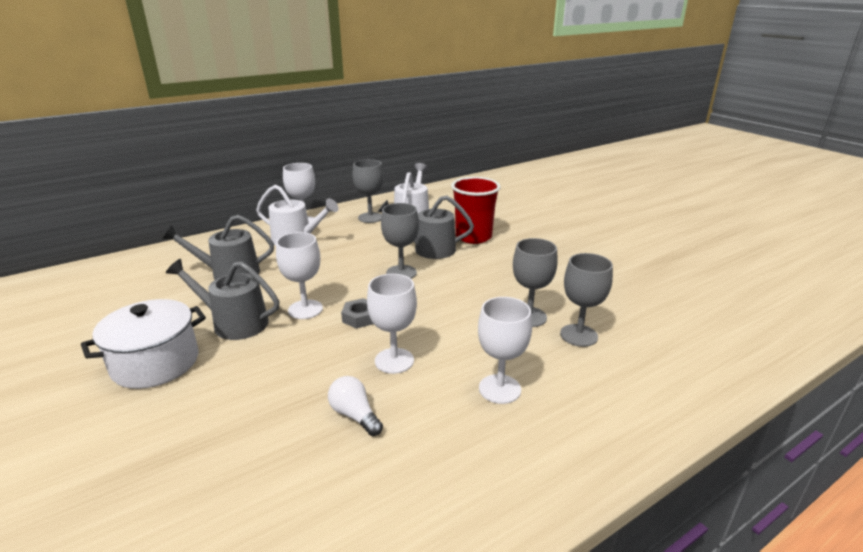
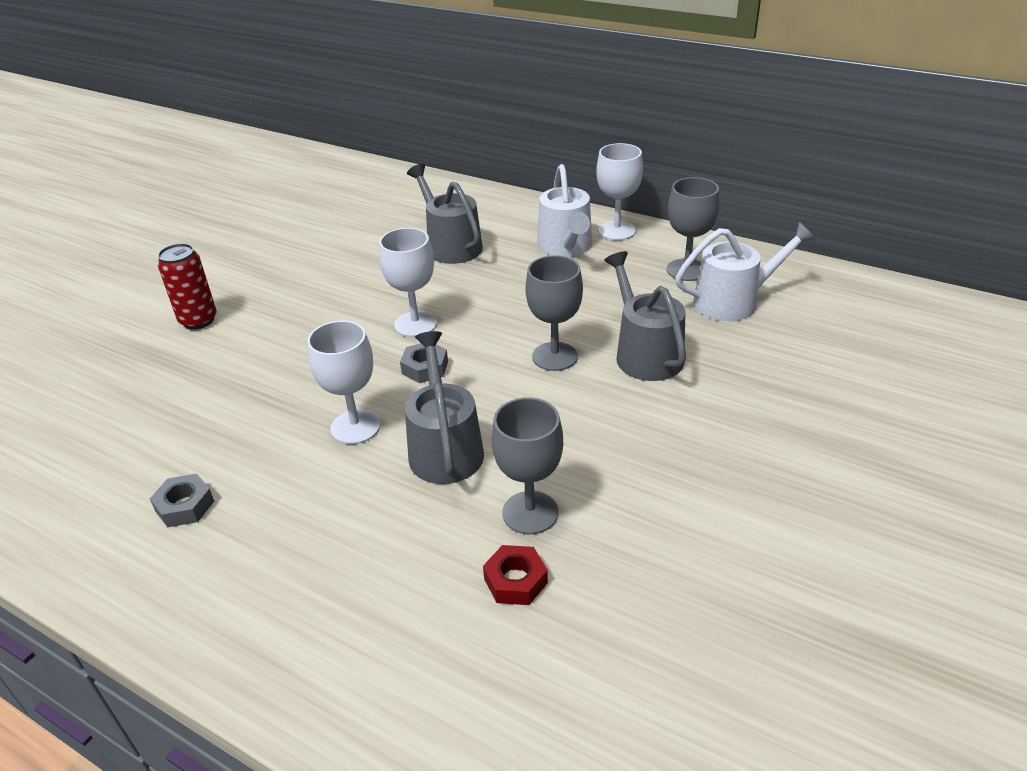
camera: 65 degrees right, 10 degrees up
(138, 420) = (198, 320): none -> red can
(155, 363) = (275, 288): white pot -> none
(235, 323) = (361, 295): grey watering can -> grey watering can (445, 449)
(355, 415) = (251, 437): white light bulb -> none
(410, 470) = (185, 506): none -> grey nut
(473, 237) = (730, 381): red cup -> none
(499, 389) = (344, 532): white goblet -> none
(578, 335) = (515, 581): grey goblet -> red nut

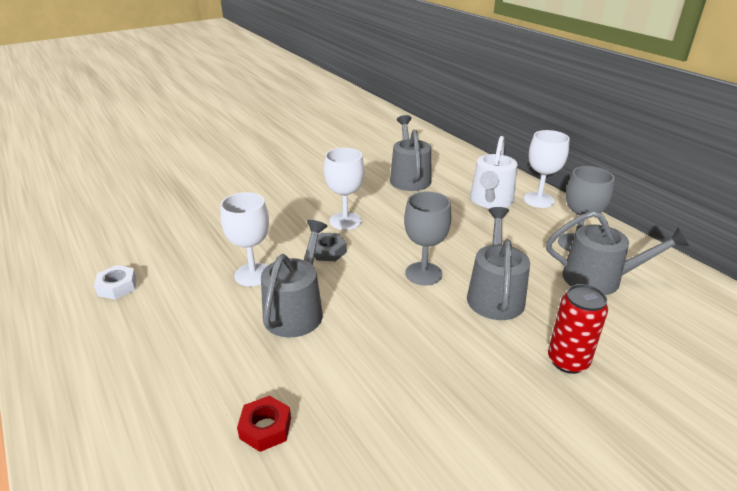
camera: 25 degrees right, 5 degrees down
(185, 506) = (117, 287): grey nut -> white nut
(198, 320) = (221, 179): red can -> red can (568, 361)
(530, 512) = (316, 381): grey goblet -> none
(732, 301) = (599, 279): white watering can -> grey watering can

